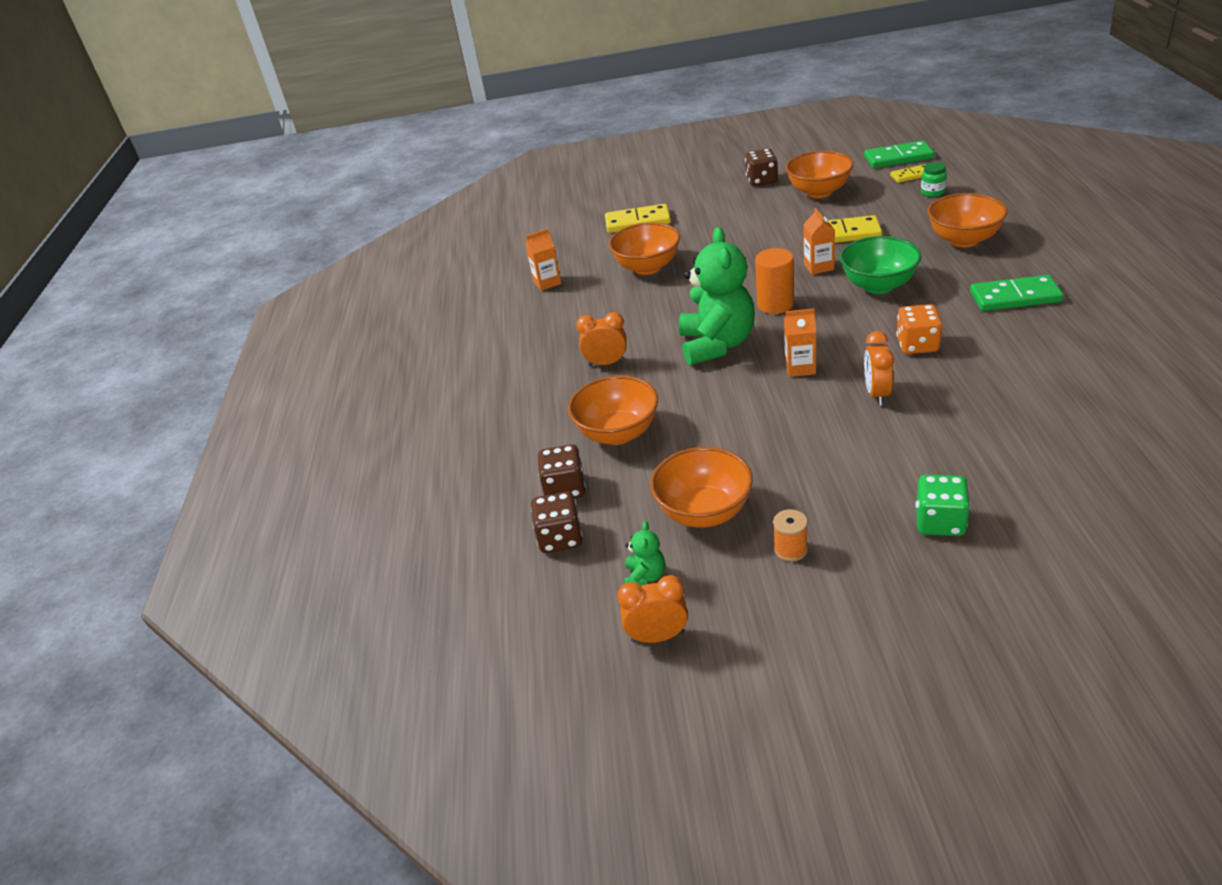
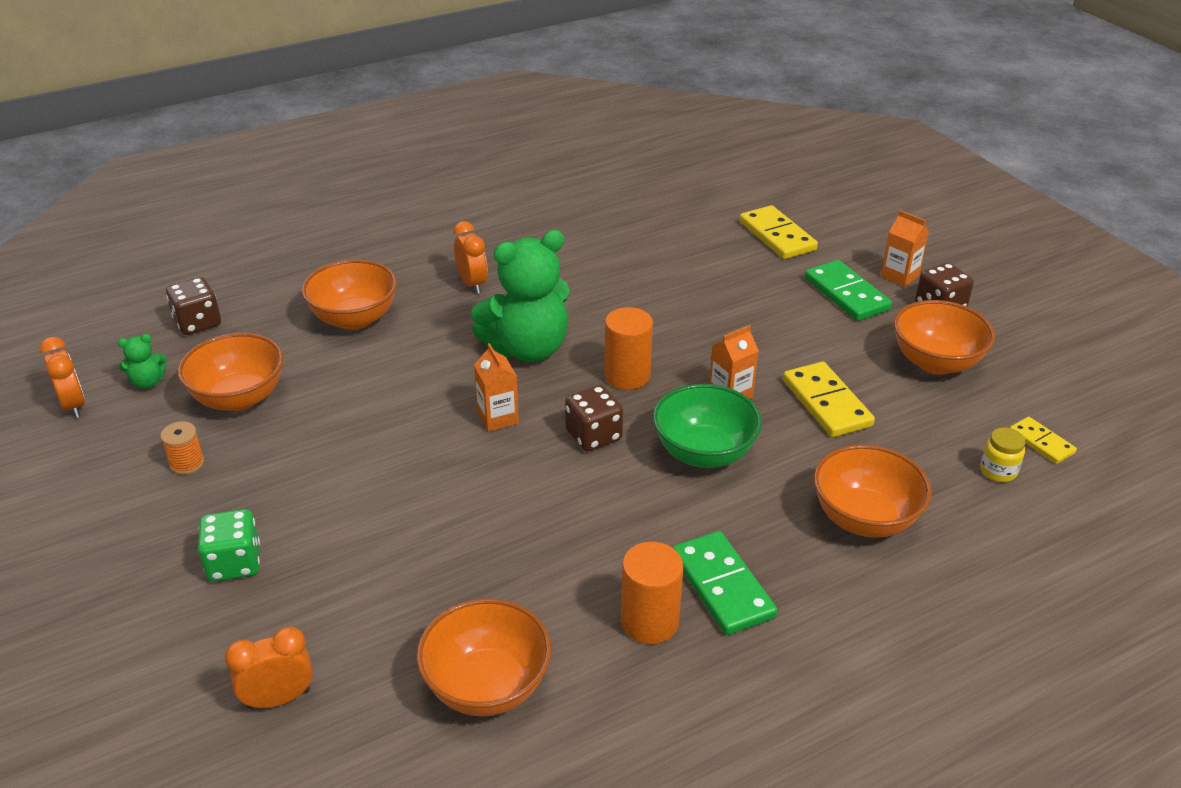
camera: 60 degrees right, 0 degrees up
(547, 282) = (615, 209): orange carton -> orange carton (899, 276)
(564, 488) = (266, 308): brown dice -> brown dice (593, 435)
(647, 267) = (674, 266): orange bowl -> orange bowl (487, 686)
(877, 394) = (459, 485): orange clock -> orange clock (279, 699)
(898, 158) = (1093, 421): green domino -> green domino (846, 294)
(917, 345) = (572, 505): orange dice -> none
(932, 192) = (998, 471): green jar -> yellow jar
(1043, 328) = (649, 621): none -> orange cylinder

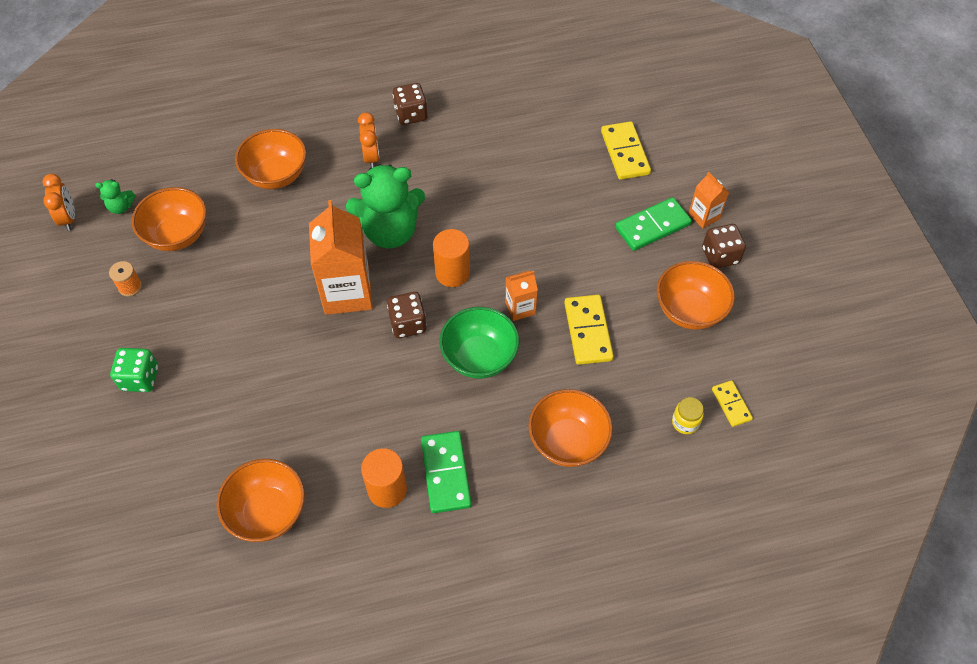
camera: 15 degrees right, 20 degrees up
(198, 323) = (167, 157): brown dice -> brown dice (411, 114)
(279, 699) = (141, 489): orange clock -> none
(498, 418) = (347, 292): orange carton -> orange carton, size x1.98
(846, 294) = (652, 226): green domino -> green domino turned 75 degrees clockwise

